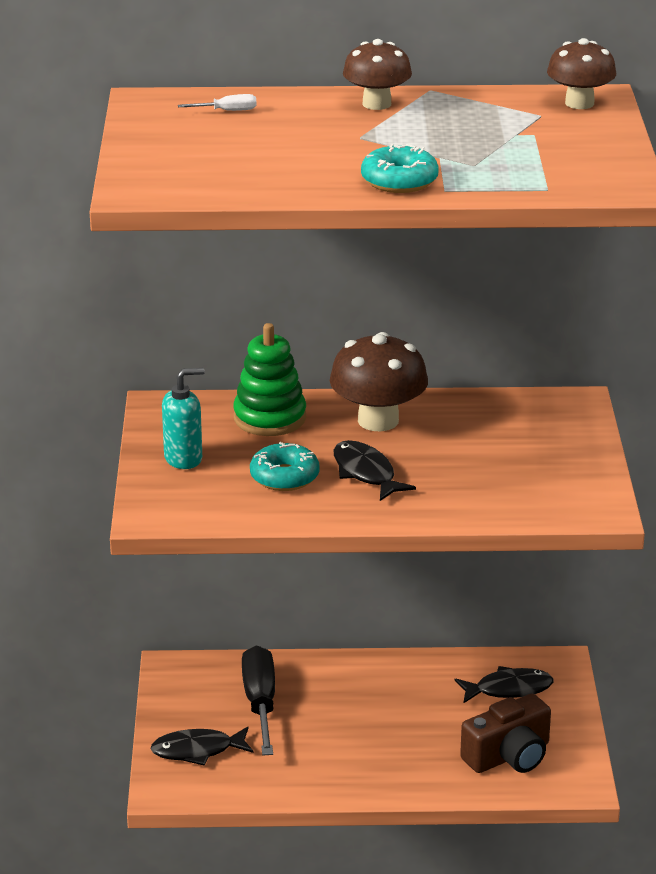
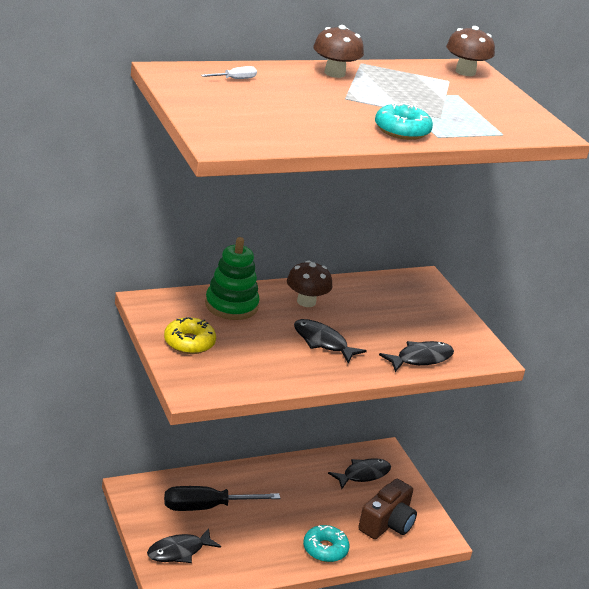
camera: 25 degrees left, 0 degrees up
(183, 458) = (189, 343): turquoise soap dispenser -> yellow donut
(260, 702) = (205, 507): black screwdriver -> black screwdriver turned 75 degrees counterclockwise
(284, 477) = (269, 350): turquoise donut -> turquoise donut (325, 549)
(378, 420) = (306, 302): brown mushroom -> brown mushroom, size x0.65
(493, 505) = (420, 358): none -> black fish

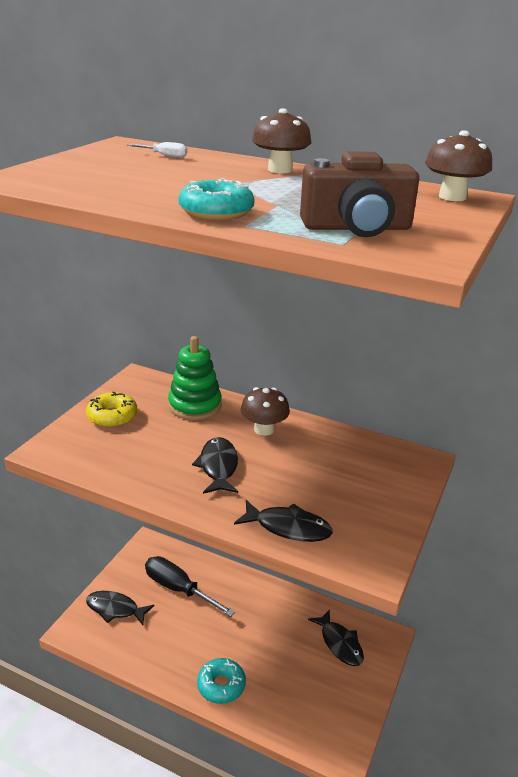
camera: 50 degrees right, 0 degrees up
(363, 474) = (340, 643): black fish -> black fish turned 45 degrees clockwise
(387, 523) = (305, 702): brown camera -> brown camera (357, 228)

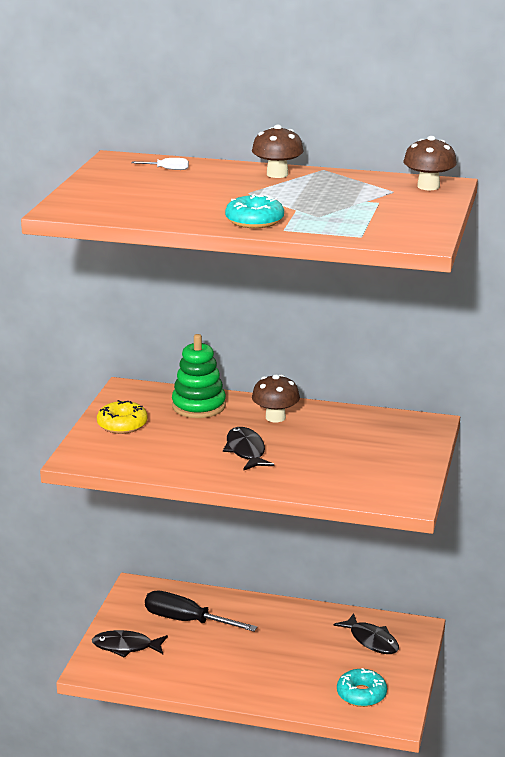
camera: 10 degrees left, 5 degrees down
(221, 685) = (262, 689): turquoise donut -> turquoise donut (361, 694)
(288, 527) = (328, 485): black fish -> none
(357, 228) = (365, 222): brown camera -> none

